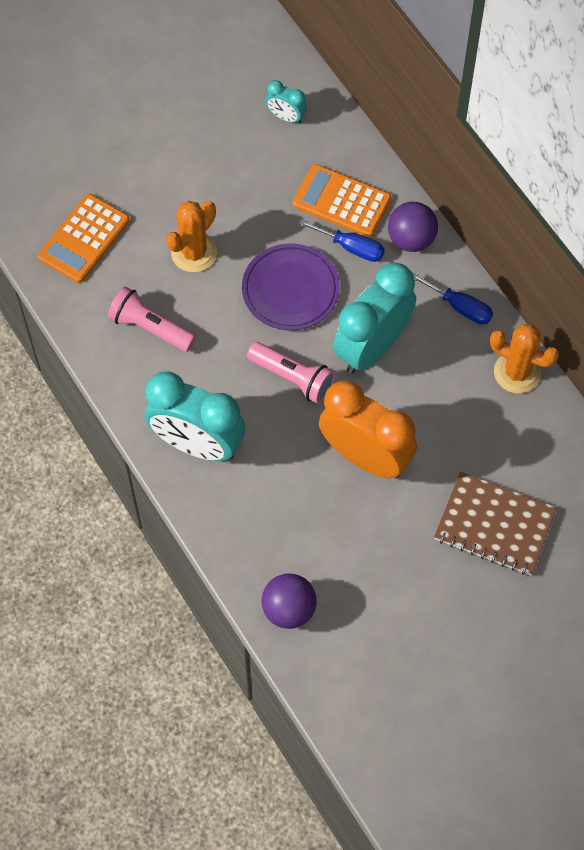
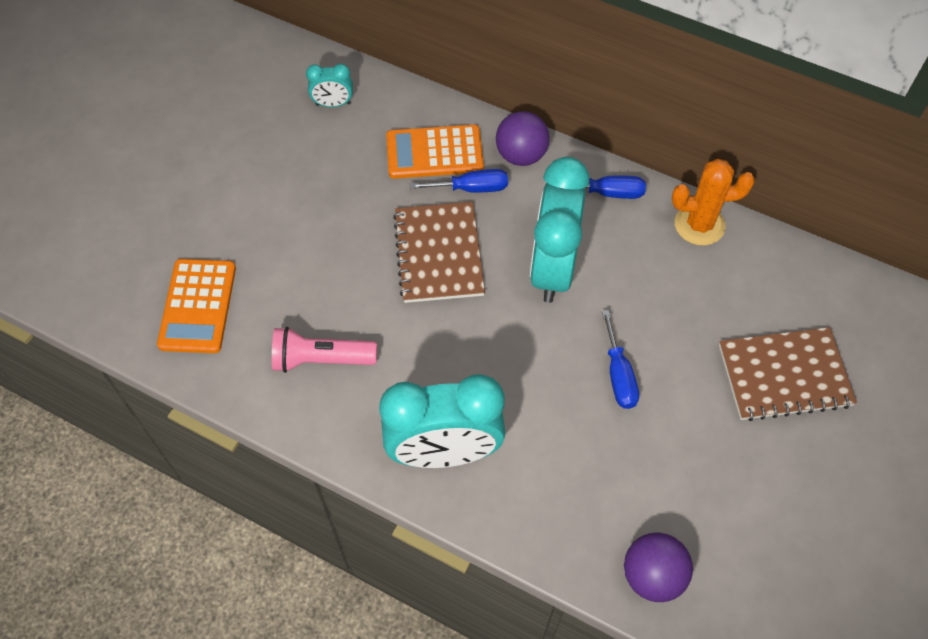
camera: 30 degrees left, 5 degrees down
(194, 253) = (321, 265): orange cactus -> none
(290, 289) = (439, 254): purple plate -> brown notebook
(293, 378) = (497, 335): pink flashlight -> none
(365, 456) = (618, 375): orange clock -> blue screwdriver

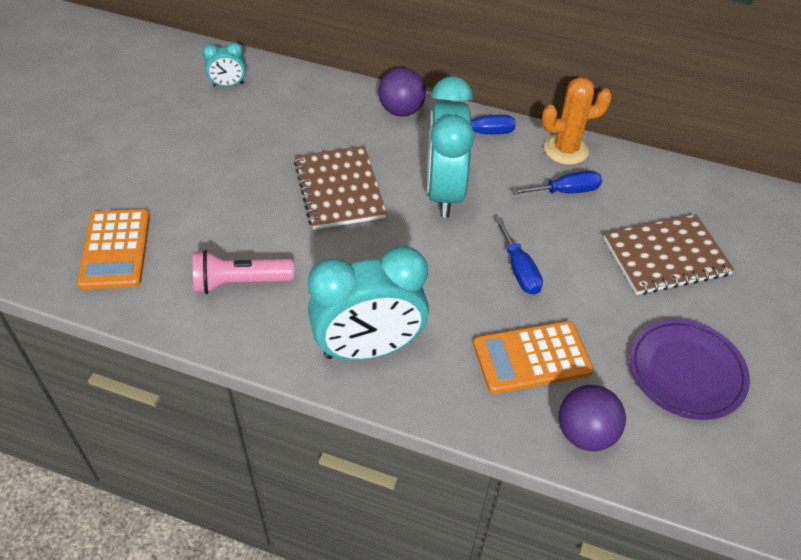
camera: 10 degrees left, 10 degrees down
(434, 152) = (324, 114): orange calculator -> orange calculator (532, 358)
(471, 188) = (361, 138): blue screwdriver -> blue screwdriver (566, 191)
(775, 518) = (686, 372): none -> purple plate

